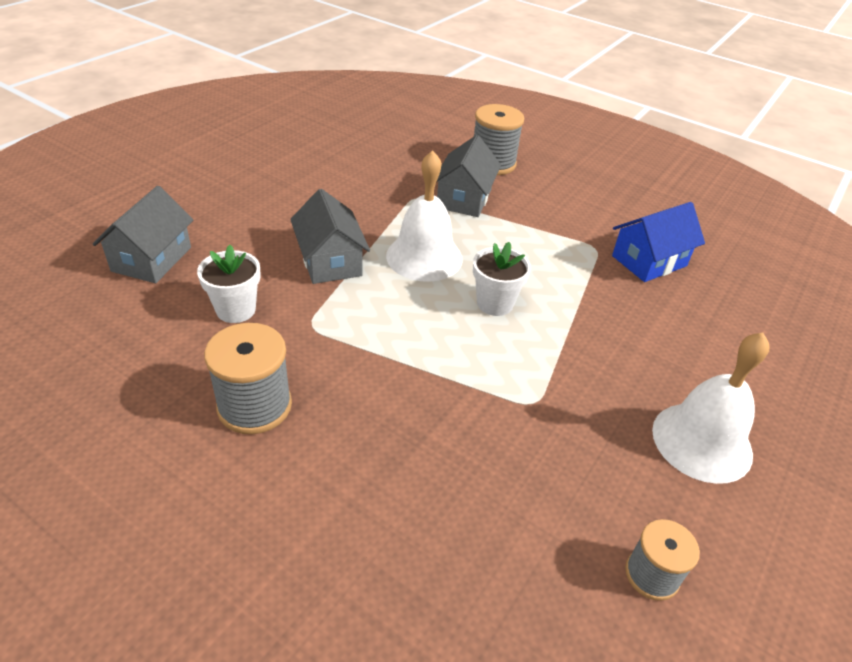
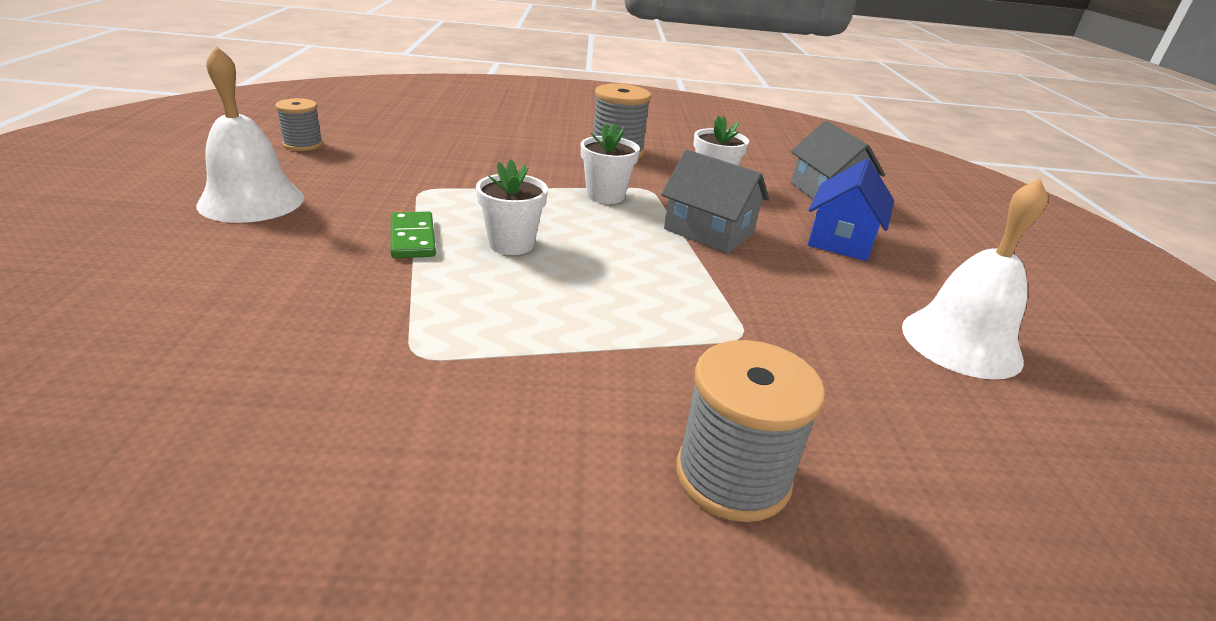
camera: 145 degrees right, 10 degrees down
(363, 331) = (605, 196): none -> white flower pot
(424, 257) = (632, 263): white bell -> white bell (961, 342)
(464, 199) = (683, 361): grey house -> none
(567, 336) = (412, 238): none -> green domino
(649, 261) = (313, 365): blue house -> blue house (841, 239)

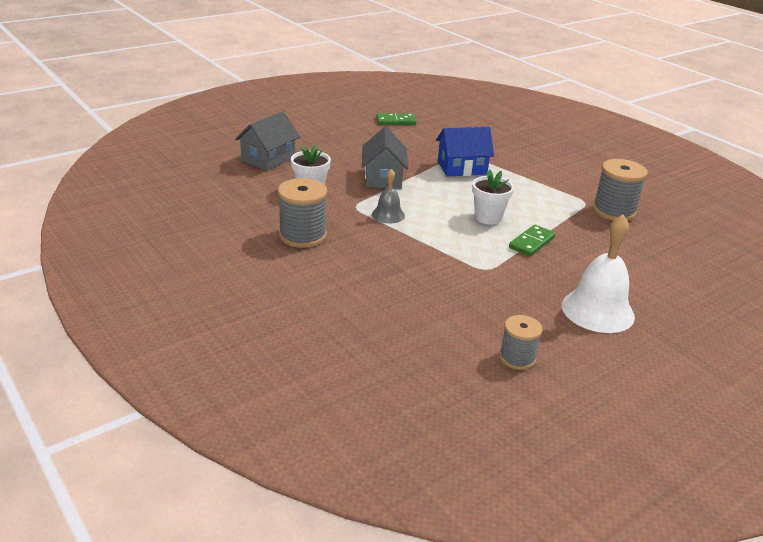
camera: 125 degrees left, 0 degrees up
(605, 196) = (388, 215): white flower pot -> grey bell
(732, 476) = (533, 144): grey spool -> grey spool (614, 211)
(841, 239) = (333, 148): blue house -> blue house (462, 168)
(961, 342) = (395, 121): white bell -> green domino

